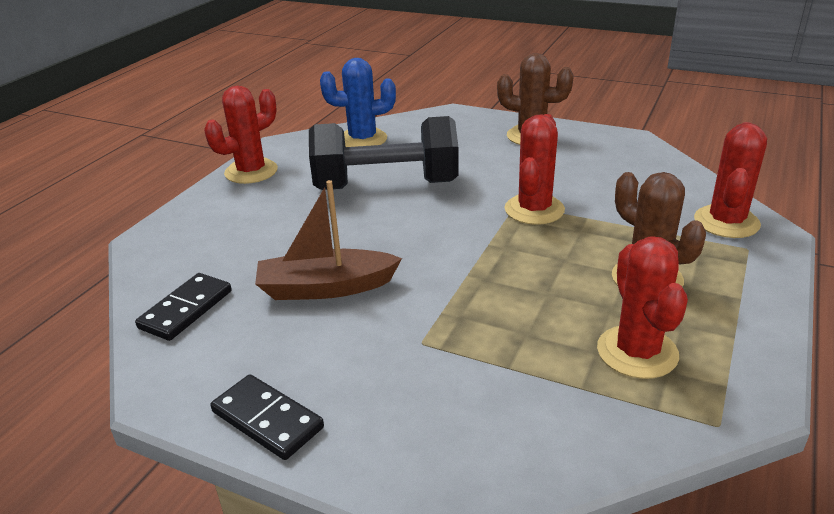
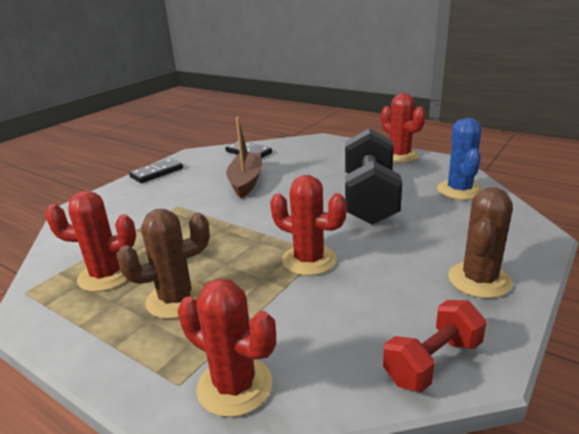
camera: 100 degrees right, 5 degrees down
(640, 153) = (432, 362): none -> red dumbbell

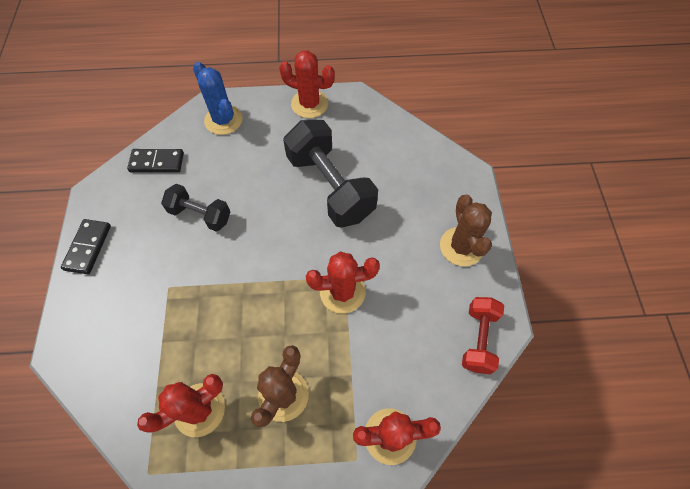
camera: 40 degrees left, 35 degrees up
(246, 181) = (200, 215): brown boat -> black dumbbell
(459, 190) = (389, 139): blue cactus -> blue cactus (223, 120)

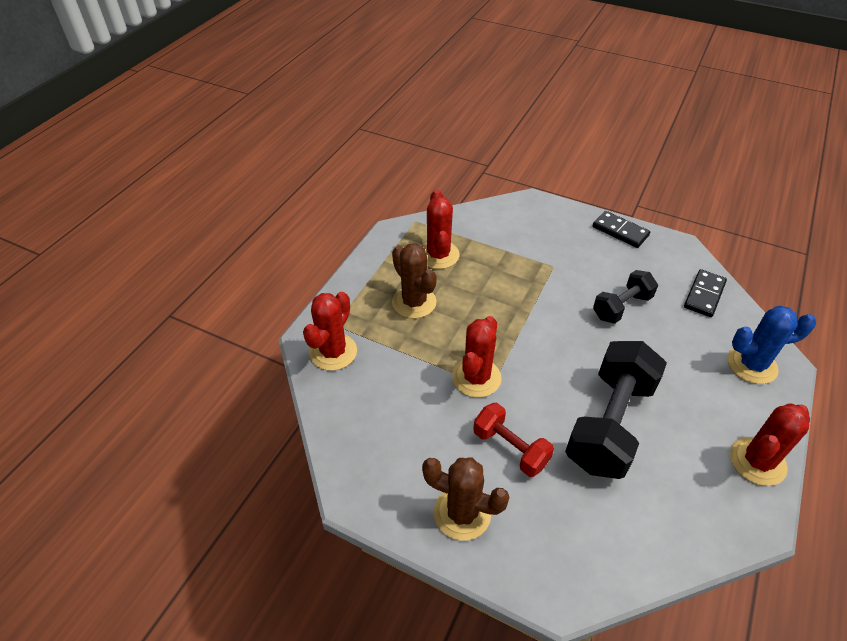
camera: 120 degrees right, 15 degrees down
(330, 187) = (609, 424): black dumbbell -> black dumbbell turned 60 degrees counterclockwise
(478, 339) = (356, 463): red dumbbell -> red dumbbell (510, 448)

